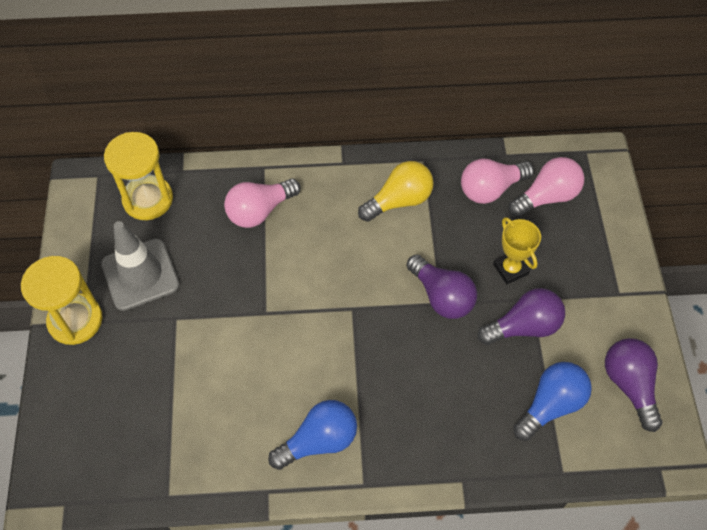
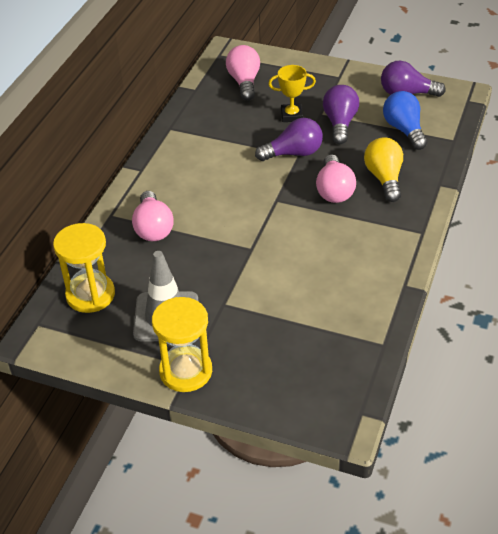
camera: 65 degrees left, 15 degrees down
(319, 441) = (377, 246): blue light bulb -> none
(399, 201) = (198, 151): yellow light bulb -> yellow light bulb (384, 178)
(491, 189) = (219, 104): pink light bulb -> pink light bulb (334, 190)

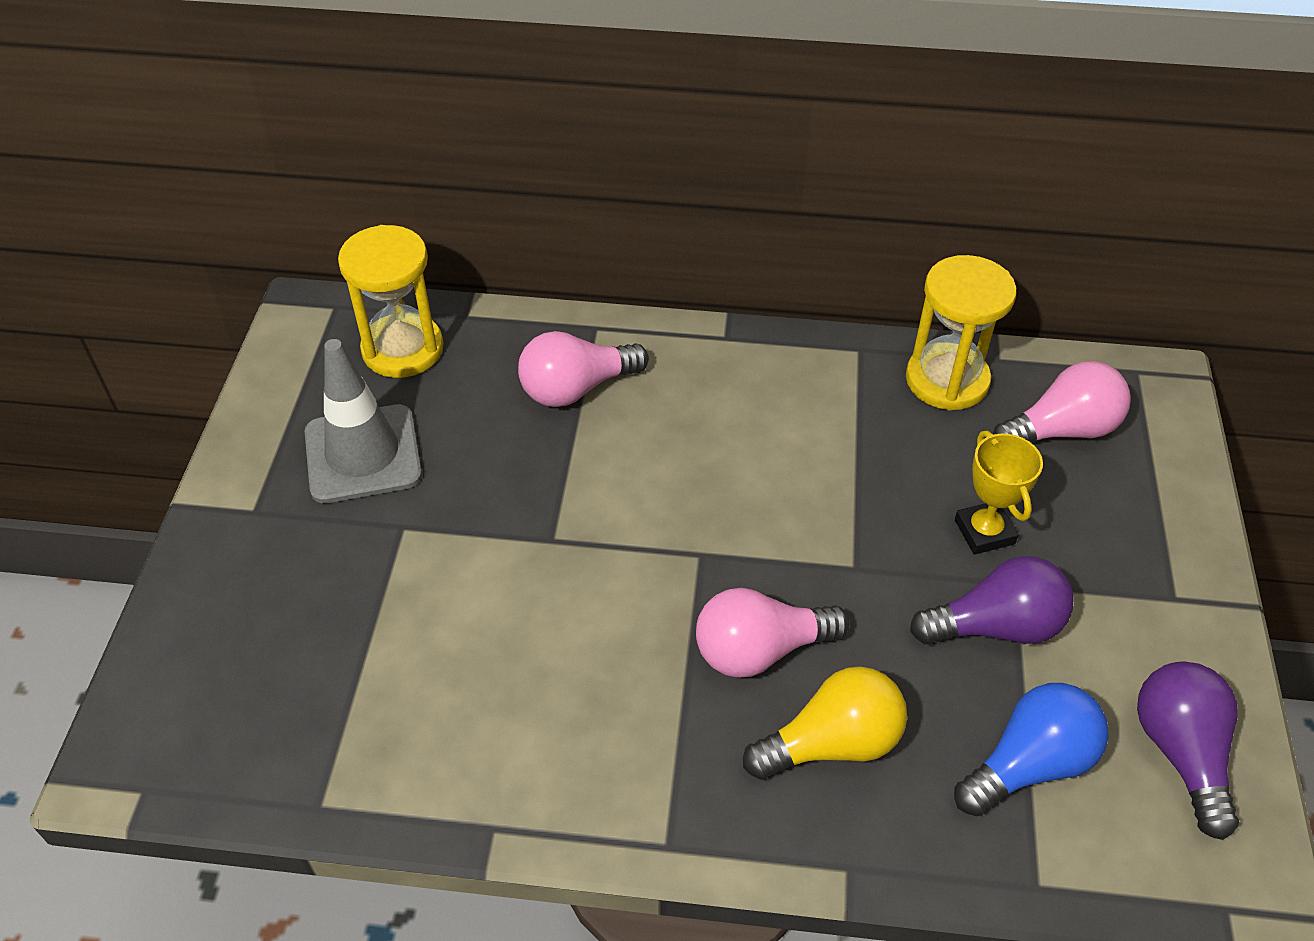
camera: 75 degrees right, 5 degrees up
(186, 371) = (242, 507): yellow hourglass -> yellow hourglass (947, 380)
(293, 153) = (857, 557): purple light bulb -> none

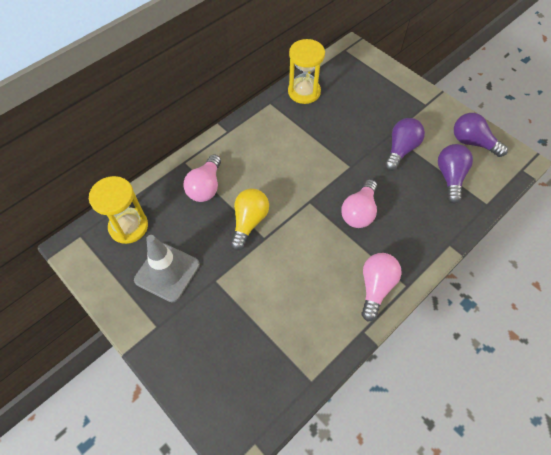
camera: 50 degrees left, 10 degrees up
(831, 743) = (406, 218): yellow light bulb -> yellow light bulb (249, 222)
(984, 532) = (367, 127): yellow trophy -> none
(1029, 764) = (450, 177): blue light bulb -> purple light bulb
(1061, 430) = (348, 82): pink light bulb -> pink light bulb (376, 287)

